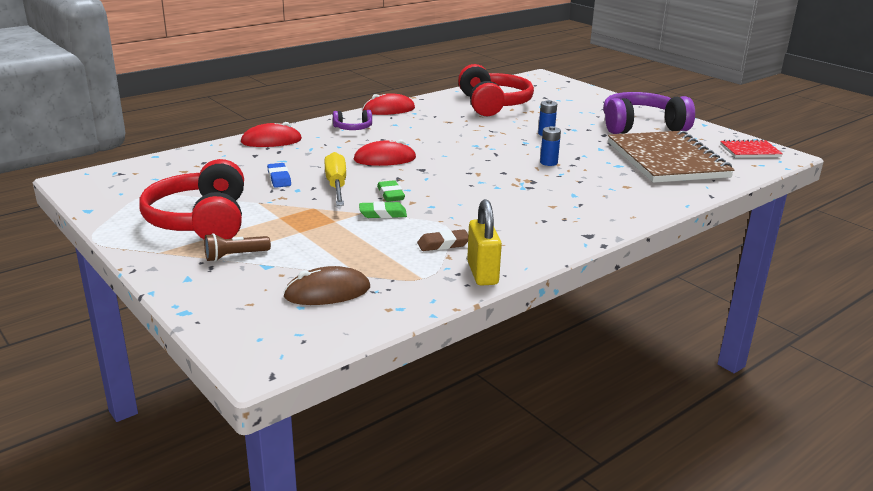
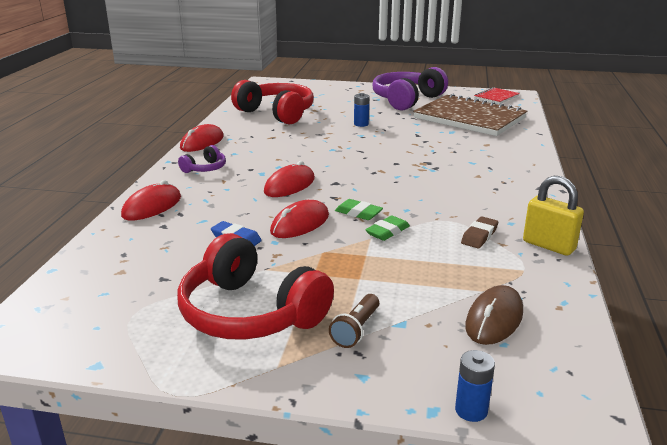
camera: 40 degrees left, 0 degrees up
(336, 185) = (300, 224): yellow screwdriver -> red mouse
(548, 162) = (408, 145): blue battery -> blue battery (471, 410)

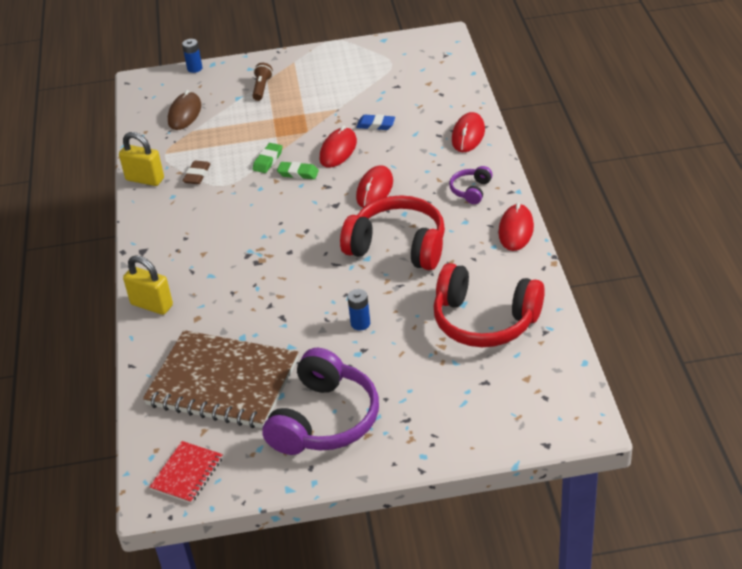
camera: 165 degrees right, 15 degrees up
(250, 313) = (326, 81): red headphones -> red headphones (398, 246)
(526, 156) = (152, 305): none -> yellow padlock

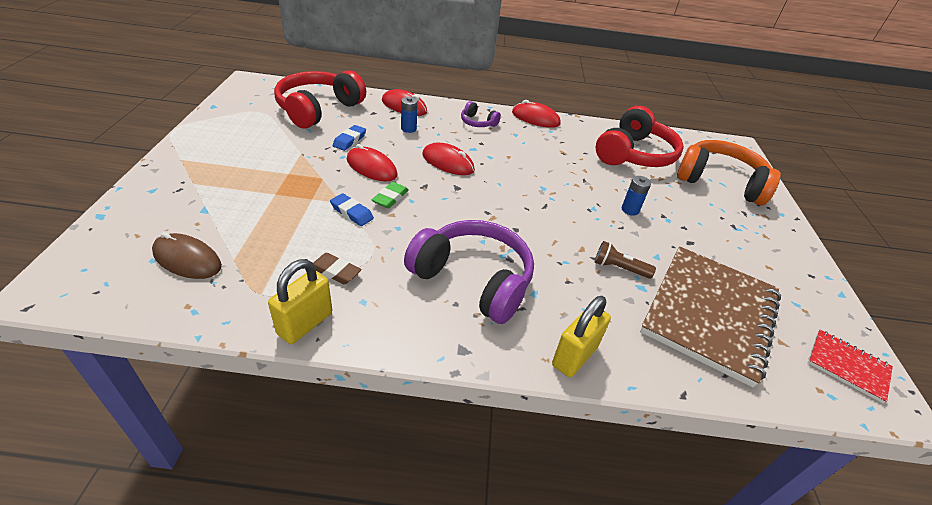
camera: 85 degrees left, 0 degrees up
(194, 68) = (88, 232): blue battery -> blue battery (408, 129)
(262, 88) = (205, 189): brown flashlight -> brown flashlight (619, 268)
(268, 160) = (351, 212): green eraser -> blue eraser
(325, 420) = (752, 255): purple headphones -> purple headphones (473, 279)
(398, 246) = (533, 169): red headphones -> red headphones (318, 109)
(466, 400) = (720, 182): none -> orange headphones

